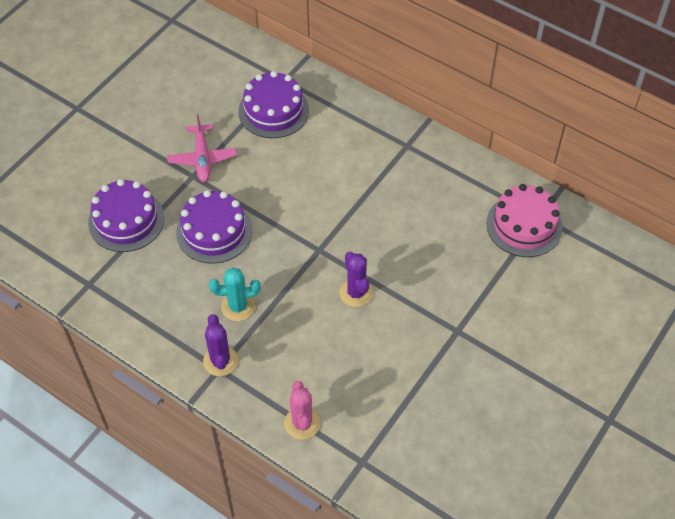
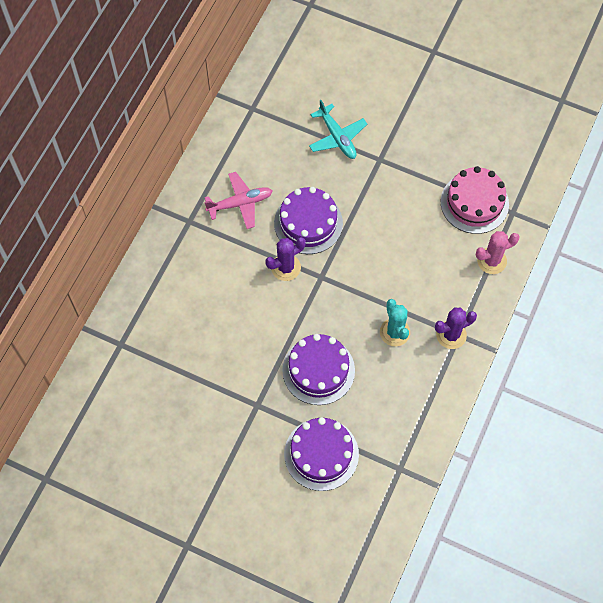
camera: 100 degrees left, 10 degrees up
(202, 158) = (234, 401): pink plane -> pink plane (240, 203)
(273, 110) = (163, 347): purple cake -> purple cake (308, 223)
(356, 293) = (359, 240): purple cactus -> purple cactus (286, 267)
(492, 292) = (337, 137): none -> turquoise plane
(524, 225) = (263, 120): pink cake -> pink cake (474, 203)

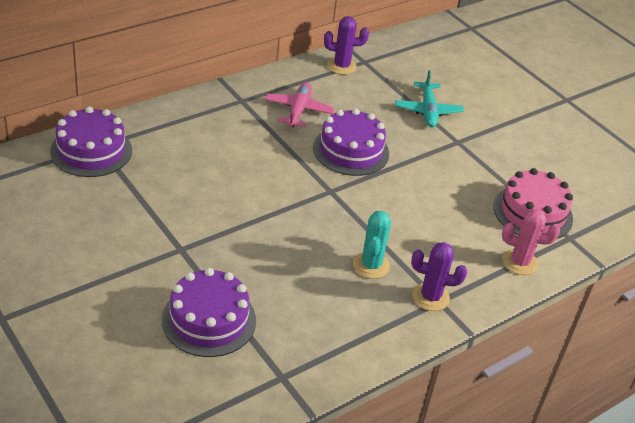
camera: 25 degrees right, 25 degrees down
(240, 203) = (298, 110): pink plane -> pink plane turned 90 degrees counterclockwise
(286, 267) = (302, 169): purple cactus -> purple cactus (341, 66)
(318, 370) = (266, 254): purple cake -> purple cake (91, 151)

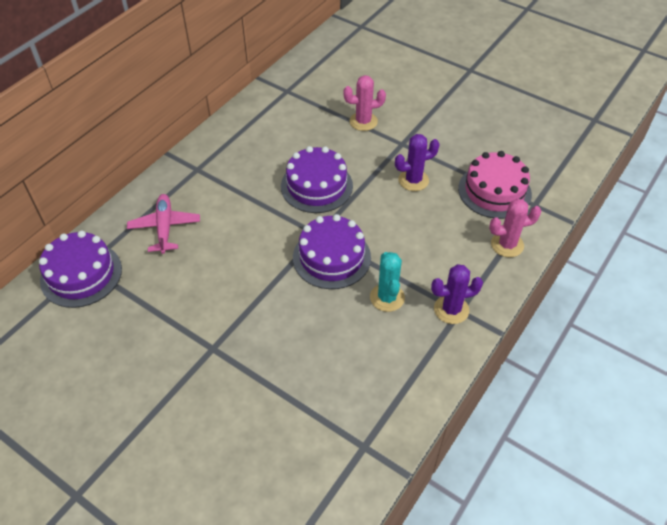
camera: 15 degrees left, 10 degrees up
(209, 320) = (272, 413): purple cake -> purple cake (331, 257)
(298, 110) = (252, 161): pink plane -> pink plane (165, 227)
(341, 66) = (269, 102): purple cactus -> purple cactus (413, 180)
(428, 111) = (363, 121): turquoise plane -> pink cactus

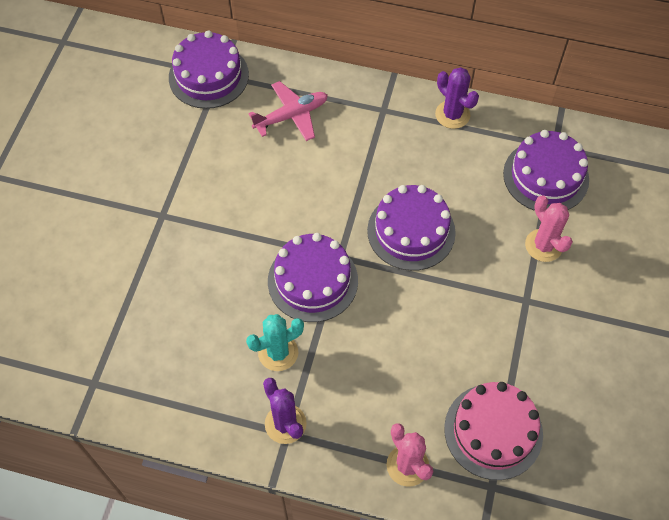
camera: 70 degrees right, 10 degrees up
(309, 103) = (546, 176): none -> purple cake
(413, 180) = (468, 331): purple cactus -> purple cactus (452, 115)

